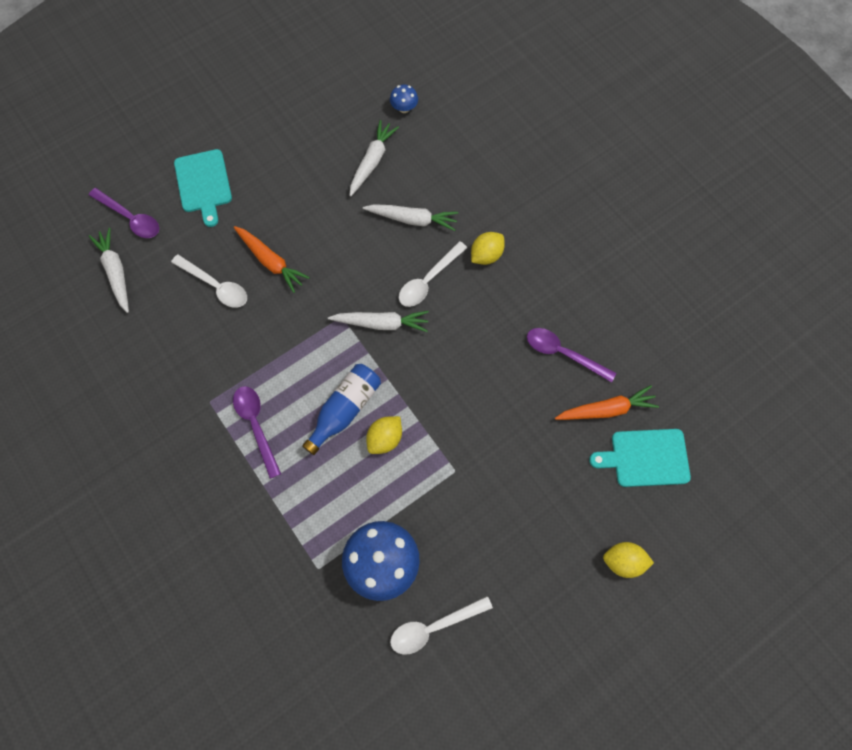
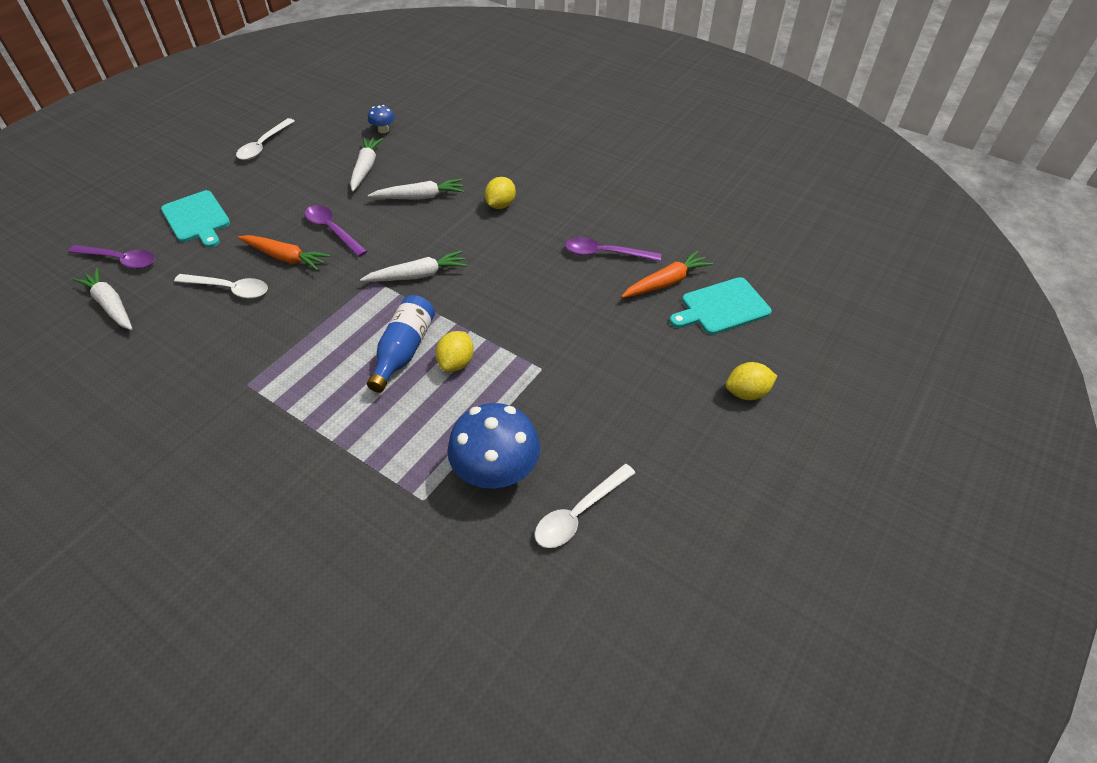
camera: 20 degrees left, 20 degrees down
(256, 425) = (308, 390): purple spoon -> purple spoon (332, 230)
(428, 280) = (452, 234): white spoon -> white spoon (263, 145)

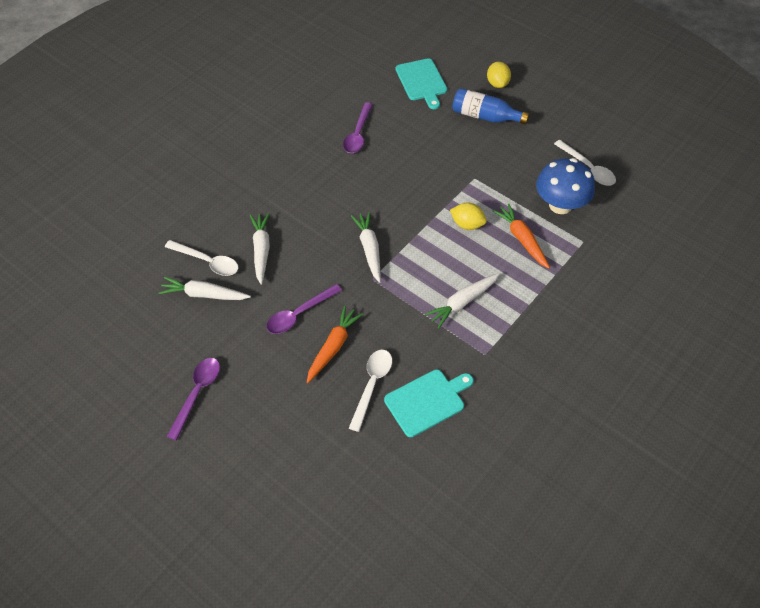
camera: 85 degrees left, 5 degrees up
(111, 305) = (384, 482): white carrot -> white carrot (463, 302)
(120, 260) = (317, 492): purple spoon -> purple spoon (197, 393)
(197, 218) = (259, 434): turquoise cutting board -> turquoise cutting board (427, 401)
(263, 145) = (135, 392): white spoon -> white spoon (207, 262)
(383, 130) = (136, 283): blue mushroom -> none
(404, 351) = (454, 255): blue bottle -> blue bottle (485, 116)
(500, 205) = (284, 193): yellow lemon -> none
(666, 282) = (394, 105): orange carrot -> orange carrot (522, 239)

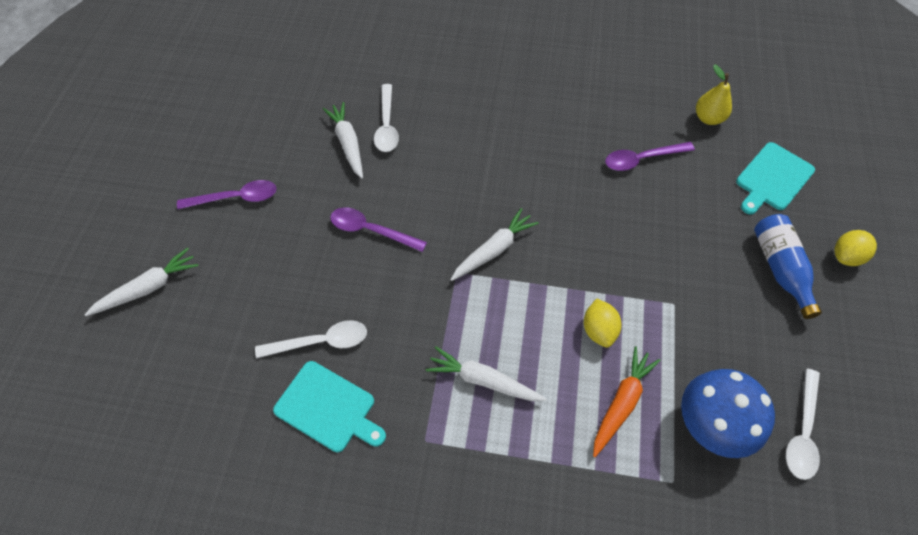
camera: 60 degrees right, 5 degrees up
(261, 250) = (428, 159): white carrot -> white carrot (148, 288)
(333, 347) = (348, 281): orange carrot -> none
(352, 83) = (708, 118): none -> yellow pear

